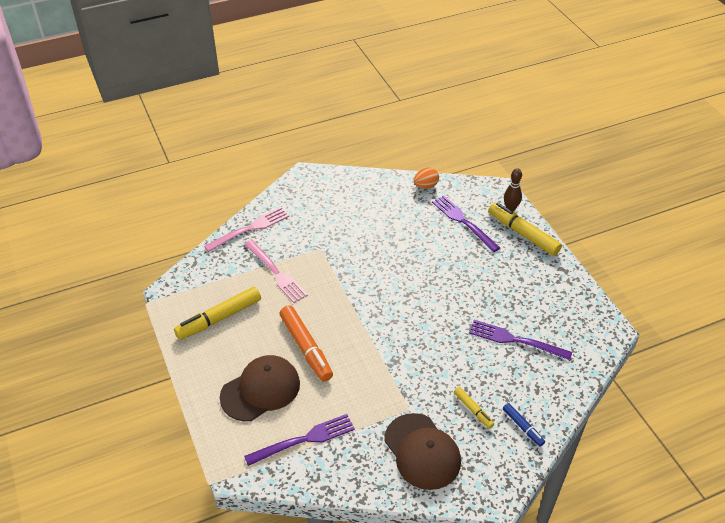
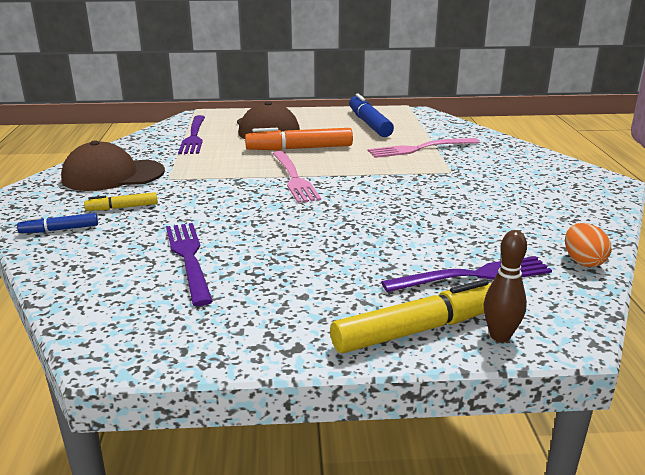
camera: 110 degrees right, 20 degrees down
(219, 318) = (369, 124): yellow marker -> blue marker
(250, 228) = (502, 145): pink fork -> pink fork (294, 178)
(515, 340) = (188, 258): purple fork -> purple fork turned 60 degrees counterclockwise

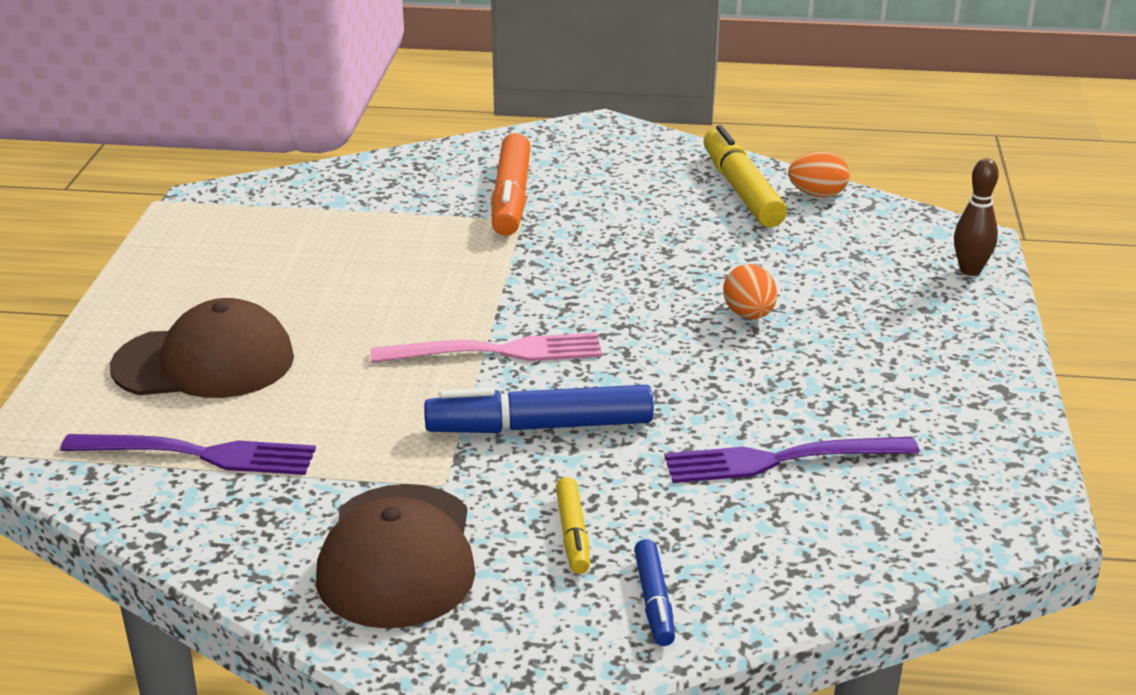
camera: 80 degrees left, 5 degrees up
(299, 148) = (347, 335): orange marker -> orange marker (511, 198)
(367, 242) = (749, 315): none -> orange egg
(369, 124) = (245, 252): blue marker -> blue marker (539, 427)
(417, 330) = (962, 312): yellow marker -> yellow marker (741, 190)
(419, 149) = (408, 227): pink fork -> none
(474, 275) = (845, 260): purple fork -> none

